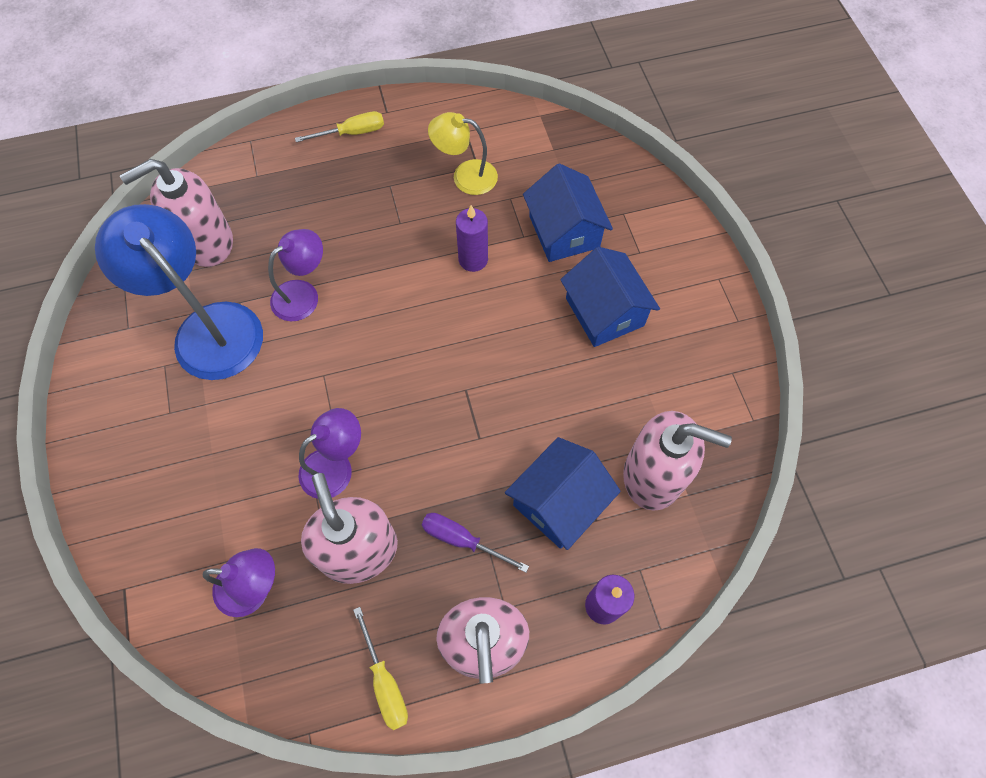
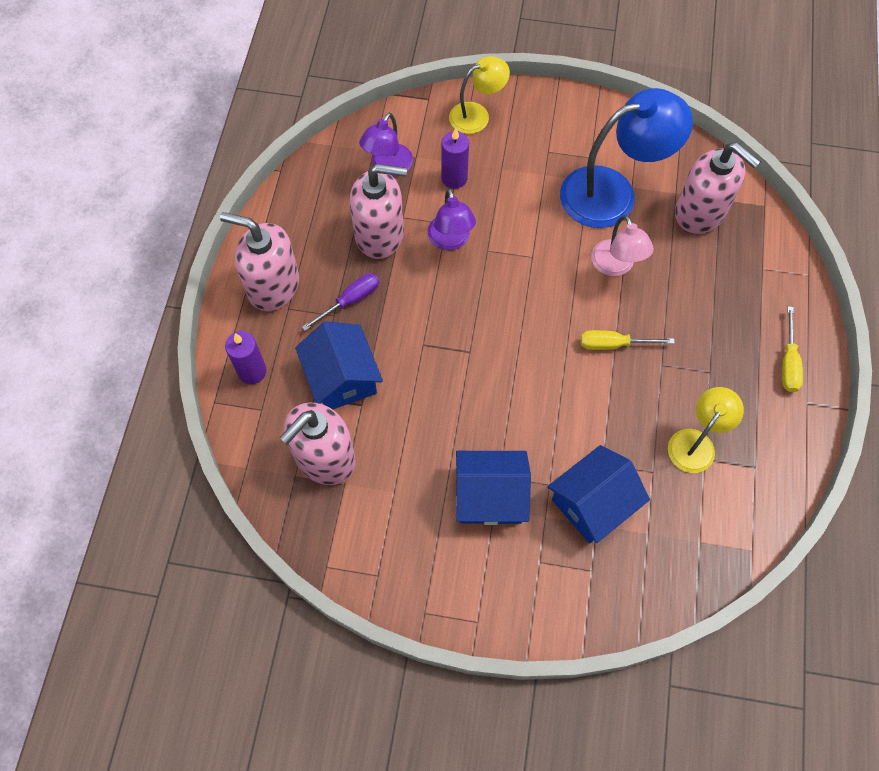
camera: 115 degrees right, 0 degrees up
(135, 515) = (477, 115): none -> yellow lamp
(206, 242) = (700, 212): pink soap dispenser -> pink soap dispenser turned 135 degrees clockwise
(303, 294) = (616, 266): purple lamp -> pink lamp
(385, 682) = (285, 220): yellow screwdriver -> yellow screwdriver (613, 344)
(473, 259) = (595, 409): purple candle -> purple candle (454, 178)
(564, 231) = (593, 503): blue house -> blue house turned 45 degrees counterclockwise

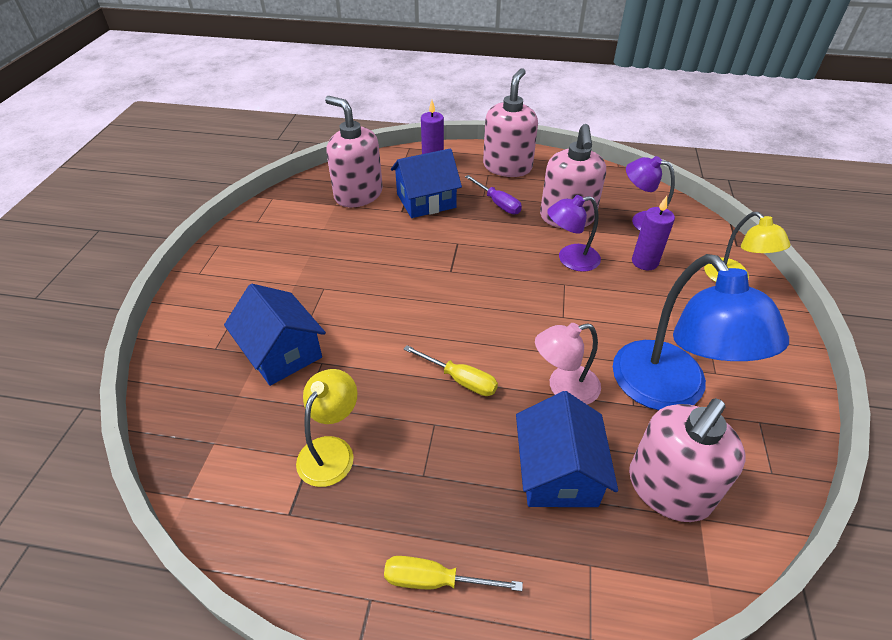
camera: 90 degrees right, 20 degrees down
(490, 496) = (306, 282): blue house -> blue house (558, 472)
(613, 344) = (460, 379): yellow screwdriver -> yellow screwdriver turned 120 degrees clockwise
(696, 442) = (331, 450): yellow lamp -> yellow lamp turned 105 degrees counterclockwise

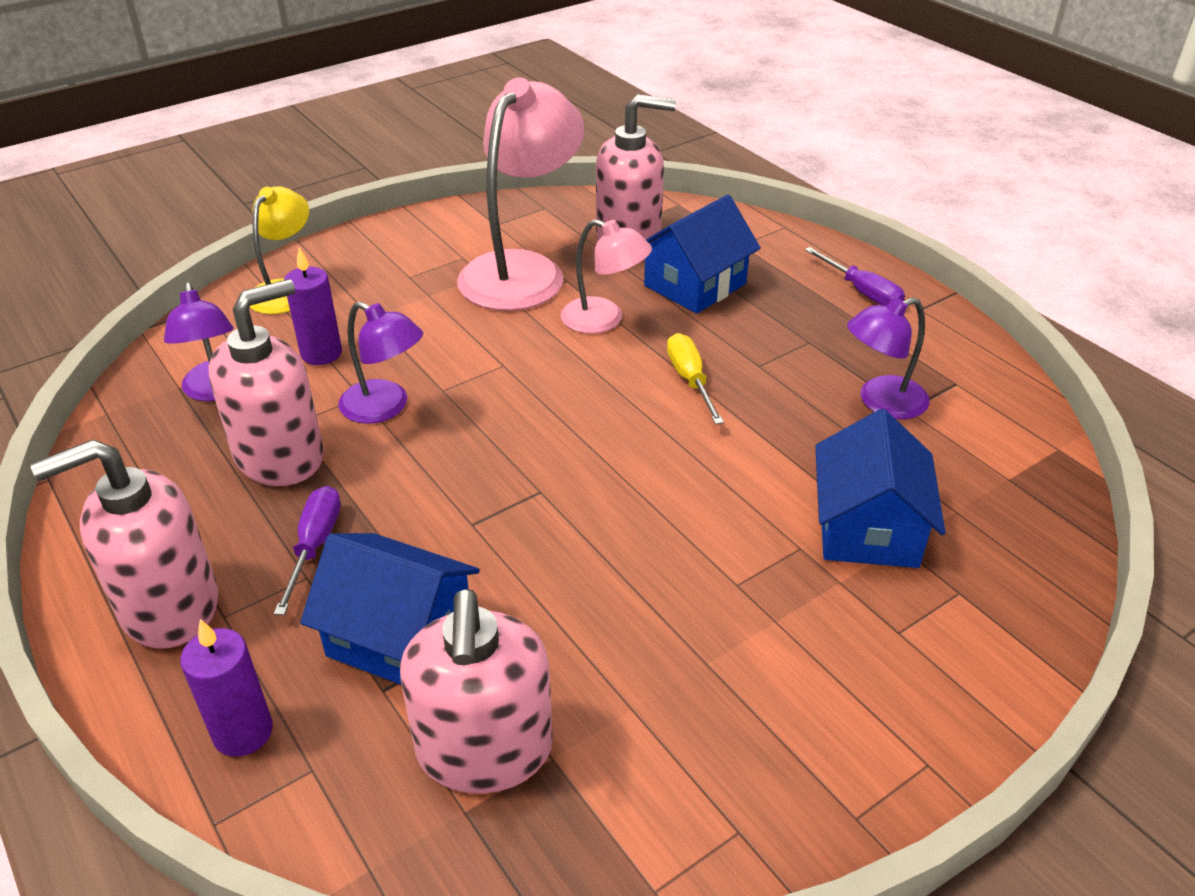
camera: 135 degrees left, 5 degrees down
(331, 450) = (881, 402): yellow lamp -> purple lamp
(435, 580) = (862, 291): yellow screwdriver -> purple screwdriver
(669, 391) = (522, 270): blue lamp -> pink lamp

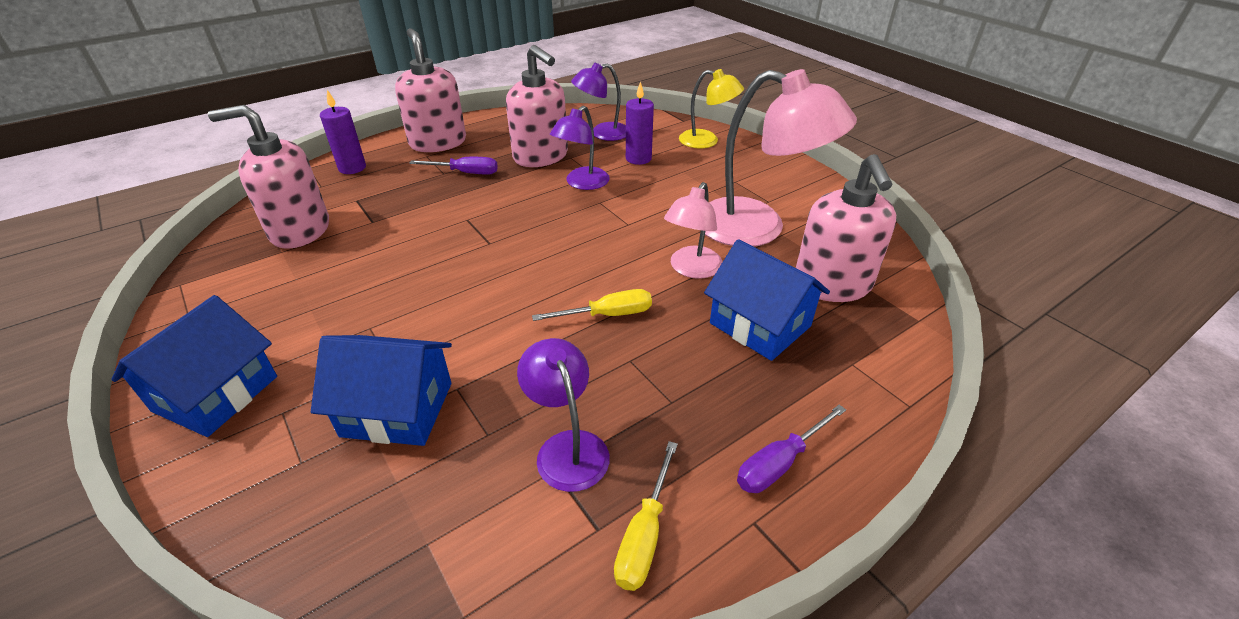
camera: 90 degrees right, 0 degrees up
(399, 636) = (389, 202): blue house -> blue house (216, 393)
(952, 359) = (644, 535): none -> yellow screwdriver

